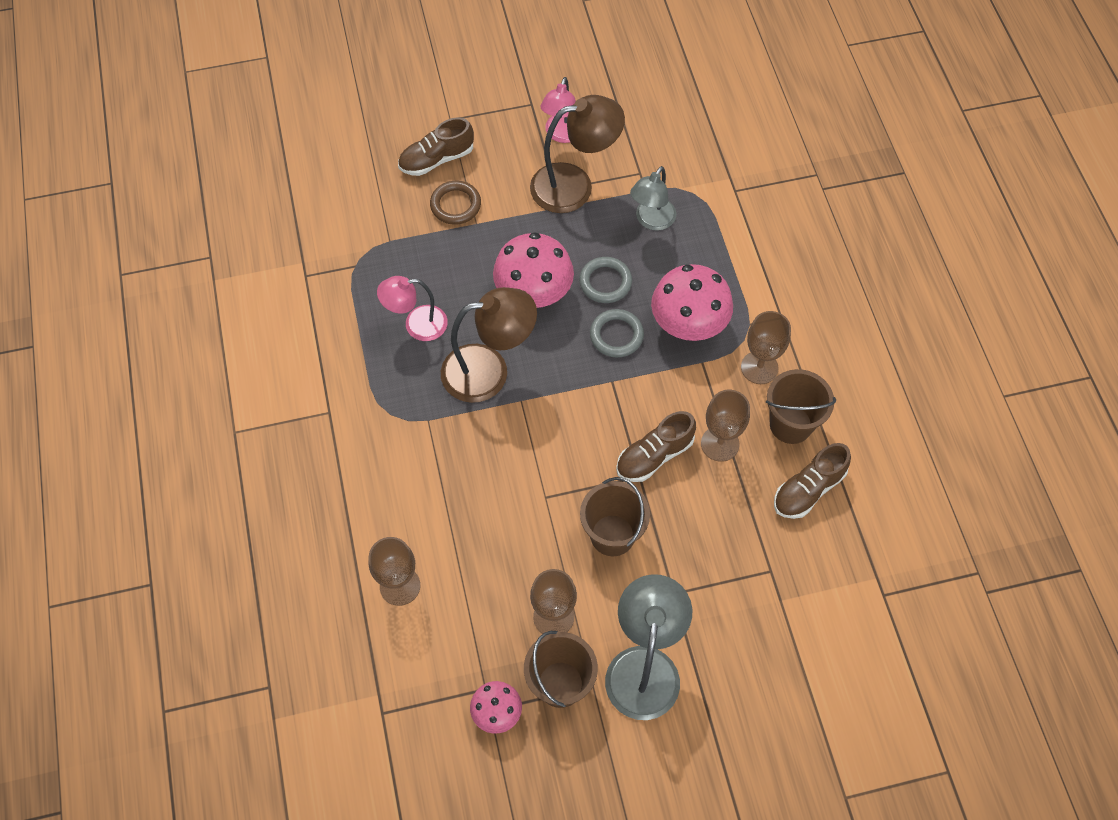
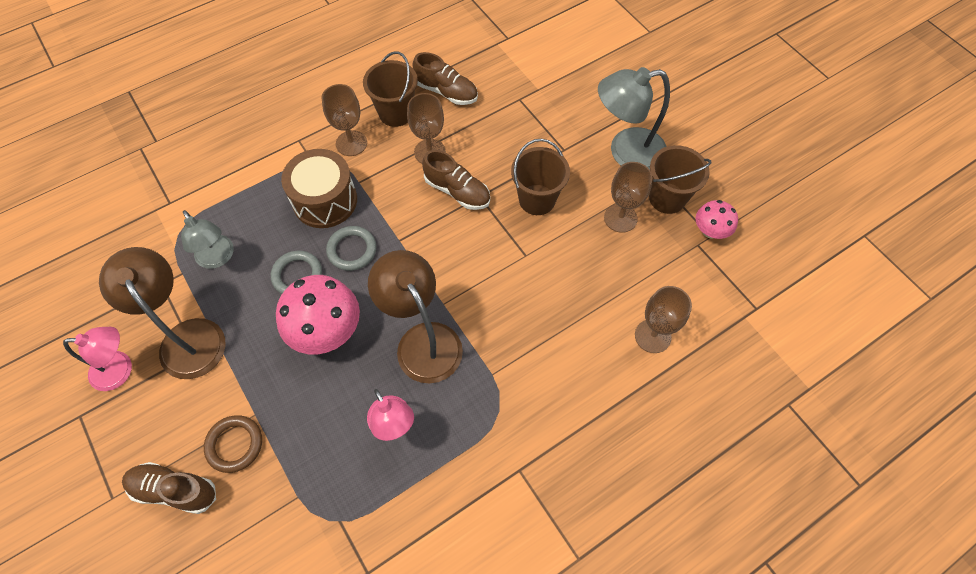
camera: 110 degrees left, 0 degrees up
(436, 159) = (174, 490): brown shoe -> brown shoe turned 150 degrees clockwise
(651, 221) = (218, 258): grey lamp -> grey lamp turned 45 degrees clockwise
(688, 325) = (325, 200): pink mushroom -> brown drum

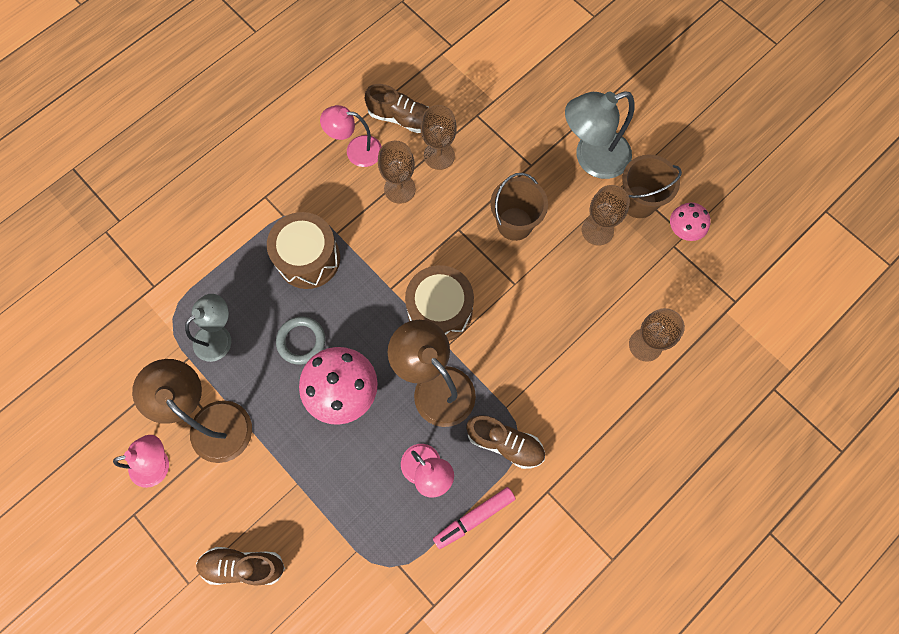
camera: 10 degrees left, 10 degrees up
(218, 258) = (219, 336): grey lamp -> grey lamp turned 90 degrees counterclockwise
(235, 444) = (286, 515): brown ring -> none
(351, 143) = (319, 191): brown goblet -> brown goblet (439, 155)
(352, 250) = (347, 306): grey ring -> none
(396, 113) = (356, 150): brown bucket -> pink lamp
(433, 484) = (474, 518): none -> pink marker
(444, 268) = (440, 310): none -> brown drum
(457, 191) = (436, 227): brown shoe -> brown shoe (505, 443)

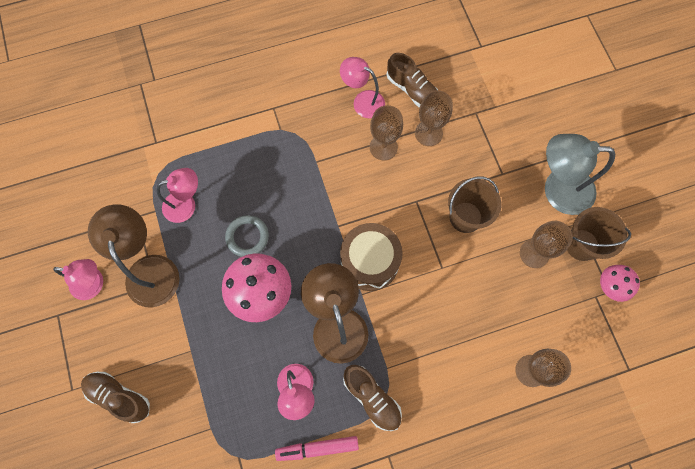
camera: 25 degrees right, 0 degrees up
(219, 336) = (186, 204): grey lamp -> pink lamp
(308, 258) = (284, 172): brown drum -> none

